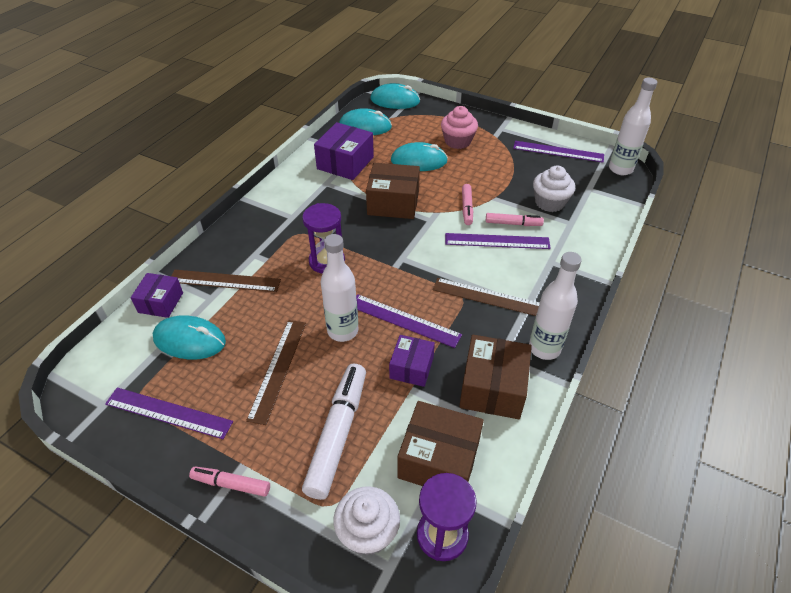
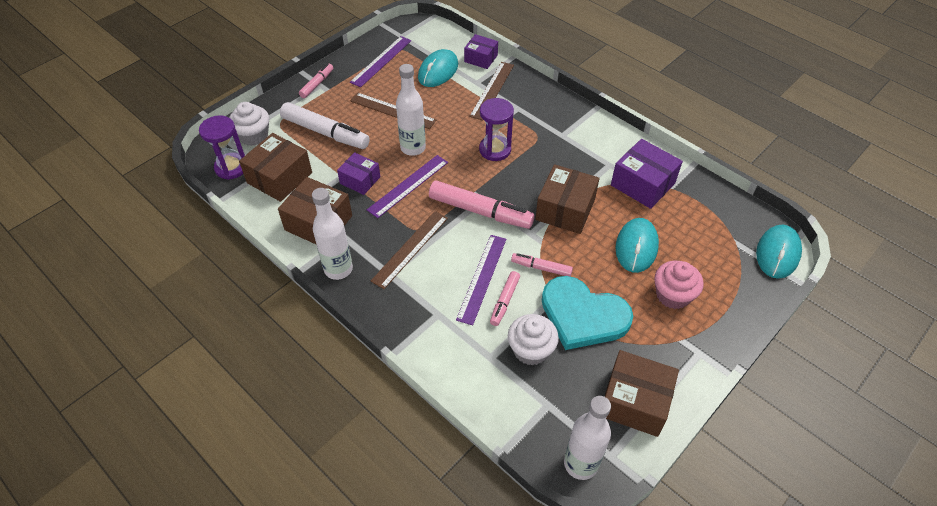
camera: 105 degrees right, 5 degrees up
(365, 126) = (716, 213): turquoise mouse -> none
(418, 256) = (480, 211): none -> pink marker
(501, 181) = (583, 315): none -> turquoise heart
(558, 151) = (634, 401): purple ruler -> brown box

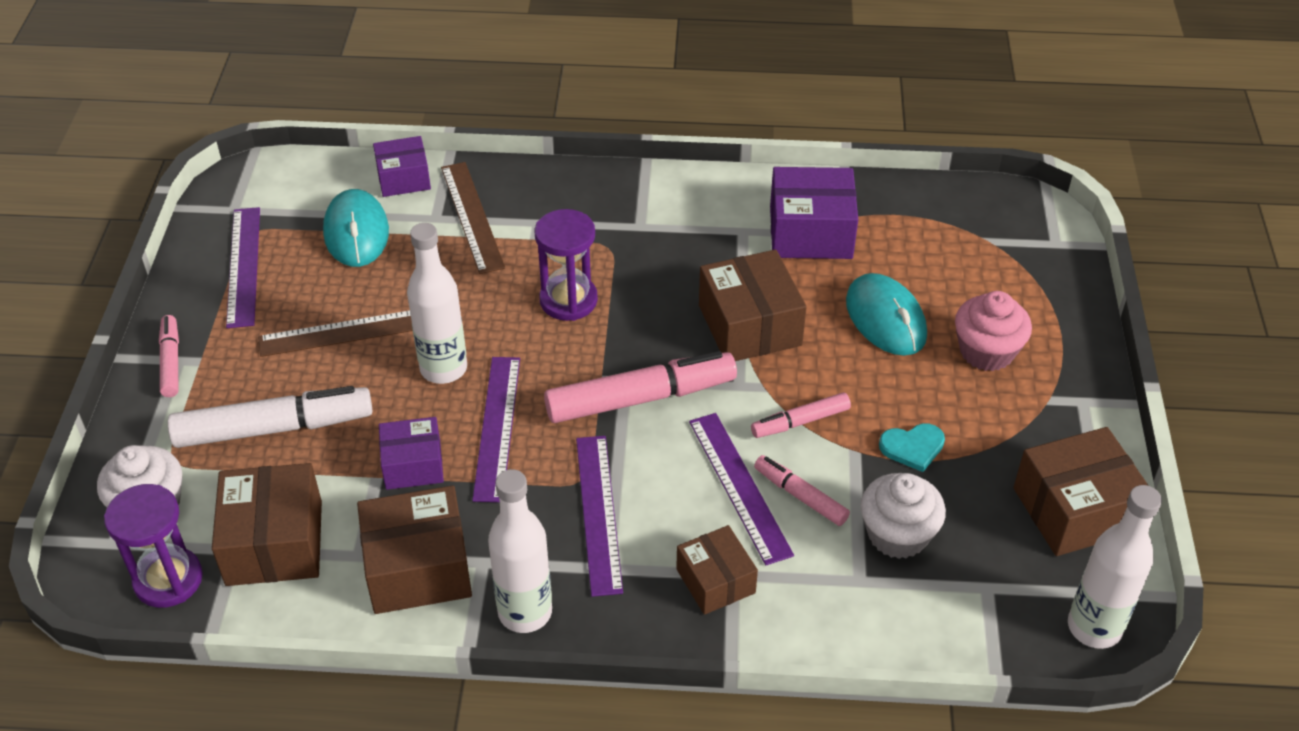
camera: 40 degrees left, 5 degrees down
(410, 249) = (598, 513): brown ruler -> purple ruler
(427, 311) = (715, 581): none -> brown box
(505, 301) = (800, 496): pink marker -> pink marker turned 150 degrees clockwise
(583, 315) = (912, 447): turquoise heart -> turquoise heart, size x0.43
(777, 253) = (1045, 225): turquoise mouse -> none

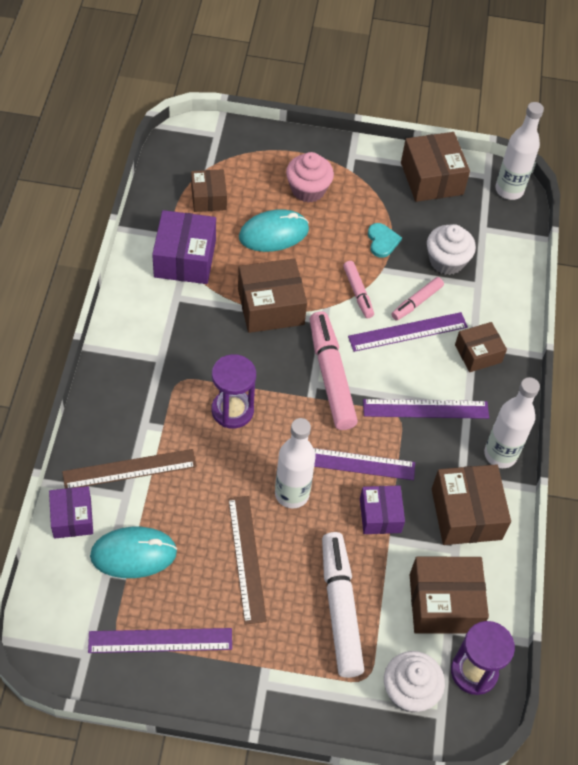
camera: 90 degrees left, 10 degrees up
(171, 362) = (264, 690): pink marker -> none
(928, 245) = (208, 198): none -> brown box

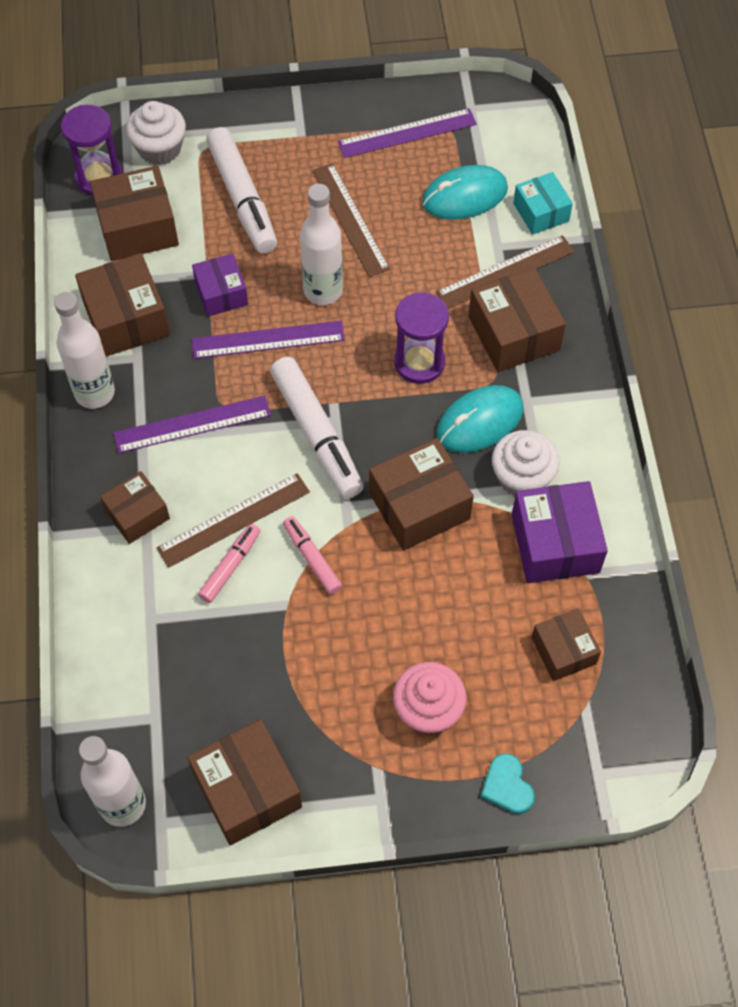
camera: 170 degrees right, 5 degrees up
(72, 518) = (541, 212): purple box -> turquoise box
(146, 414) = (514, 333): none -> brown box
(273, 233) = (452, 618): turquoise mouse -> turquoise mouse (479, 421)
(331, 376) = (316, 434): pink marker -> white marker
(382, 241) = (298, 651): turquoise heart -> turquoise heart (507, 786)
(408, 332) = (233, 520): purple ruler -> brown ruler
(446, 261) = (200, 644): white cupcake -> white cupcake (522, 477)

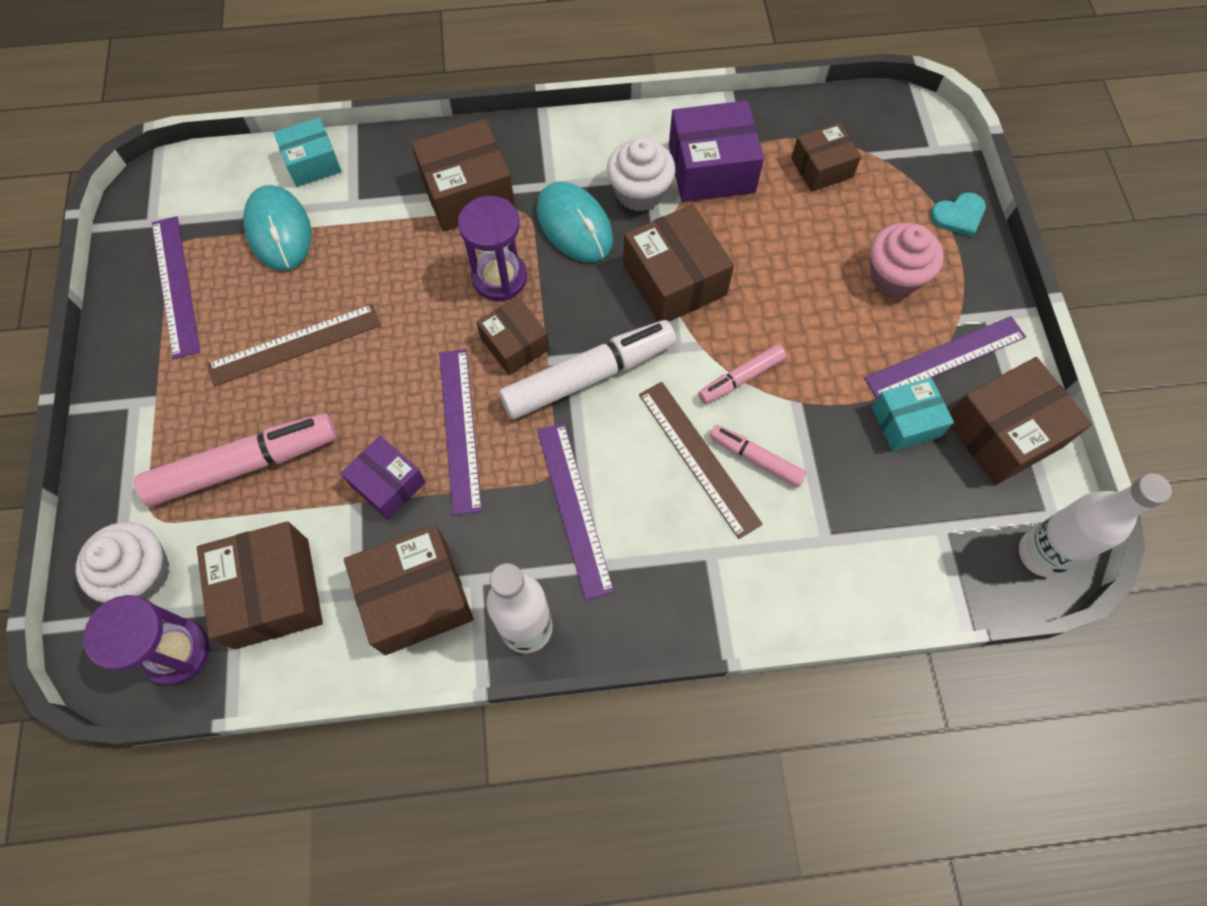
camera: 90 degrees left, 5 degrees up
(137, 514) = (696, 563): brown box -> brown box (515, 344)
(221, 293) = (388, 484): purple box -> purple box turned 60 degrees clockwise
(242, 198) = (244, 465): white marker -> pink marker
(262, 700) = (905, 422): none -> turquoise box
(323, 291) = (395, 372): white bottle -> none
(332, 747) = (945, 357): none -> purple ruler
(505, 272) = (388, 197): brown ruler -> none

